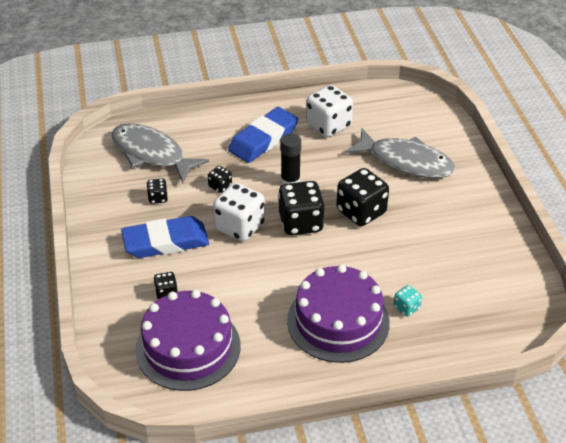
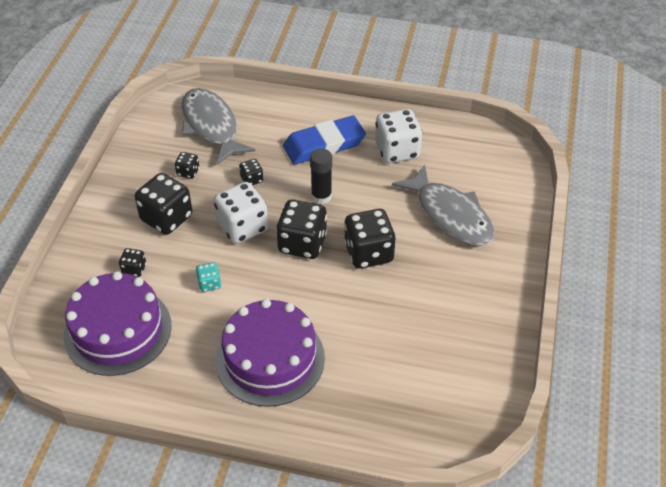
camera: 25 degrees right, 5 degrees up
(165, 242) = (166, 218): blue eraser -> black dice
(406, 308) = (346, 371): turquoise dice -> turquoise dice (209, 284)

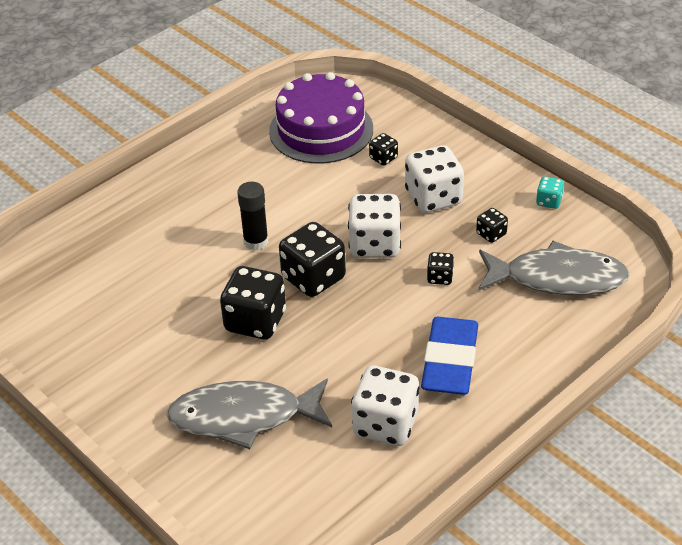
camera: 125 degrees right, 5 degrees down
(166, 218) = (433, 198): black dice -> white dice
(209, 284) = (322, 197): turquoise dice -> turquoise dice (549, 201)
(270, 359) = (203, 204): purple cake -> none
(321, 196) = (367, 321): black glue stick -> black glue stick (256, 242)

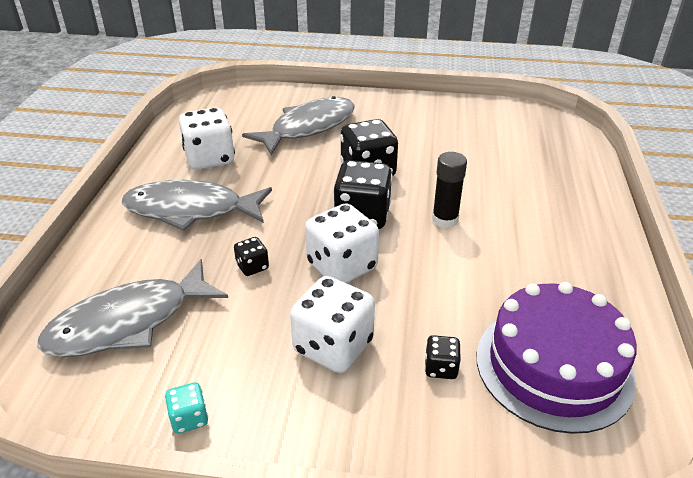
camera: 140 degrees right, 5 degrees down
(449, 361) = (191, 210): blue eraser -> grey fish
(491, 234) = (233, 336): black dice -> none

